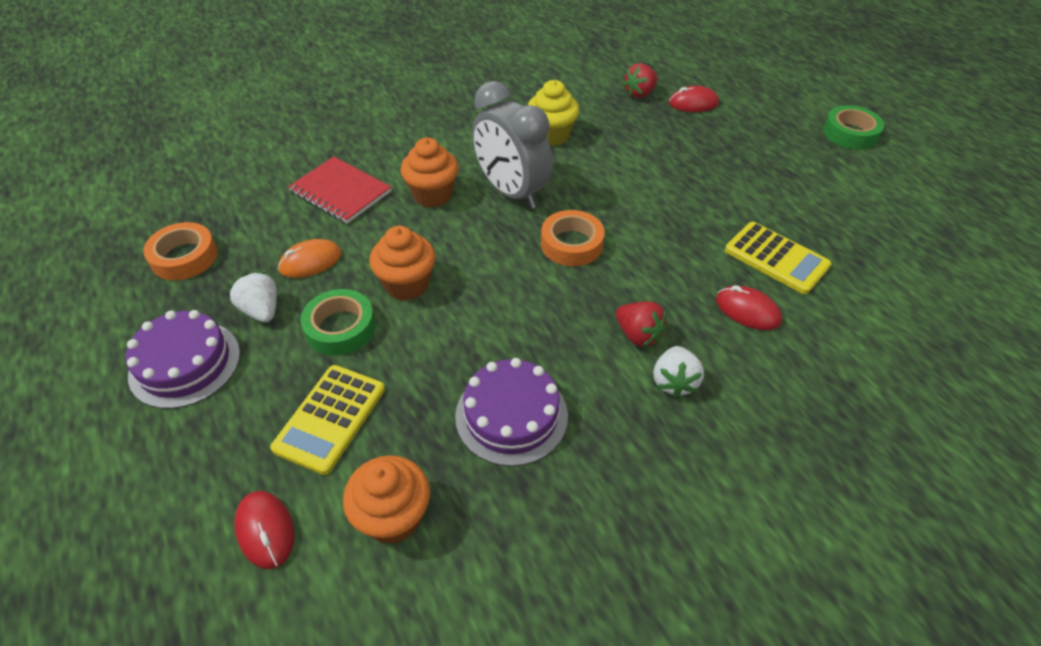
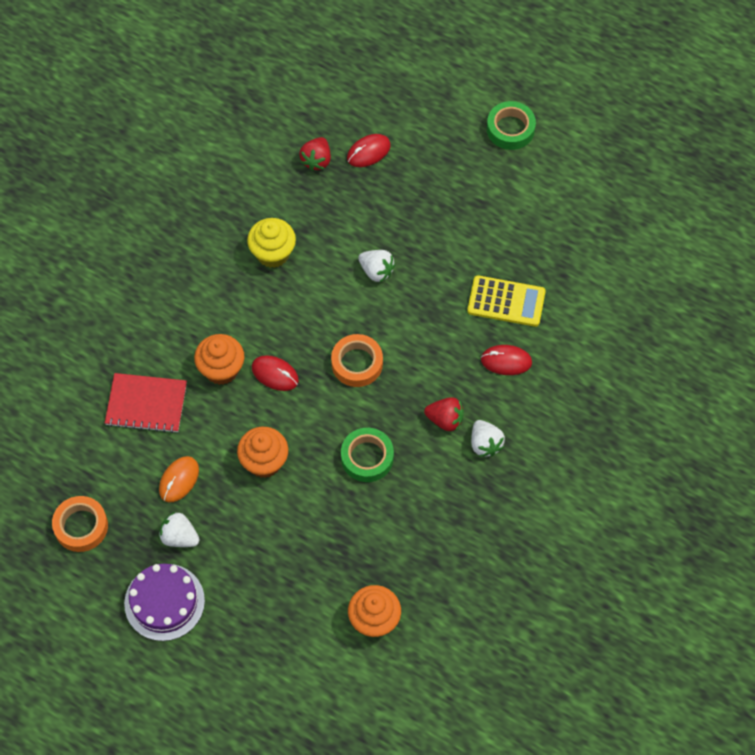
camera: 30 degrees left, 15 degrees up
(265, 530) = (309, 667): red mouse -> red mouse (275, 374)
(330, 418) = (291, 585): yellow calculator -> none
(340, 328) = (245, 520): green tape -> green tape (367, 457)
(511, 192) = (280, 334): grey clock -> none
(511, 415) = (400, 522): purple cake -> none
(644, 182) = (376, 271): none -> white strawberry

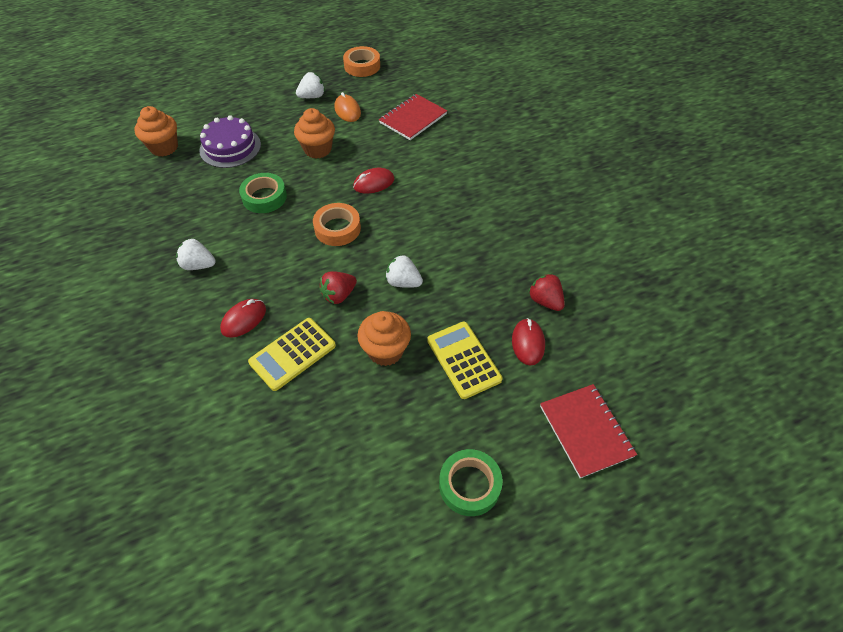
camera: 125 degrees right, 10 degrees down
(164, 602) = (282, 76): purple cake -> purple cake (230, 147)
(221, 369) = (404, 160): orange cupcake -> orange cupcake (385, 351)
(273, 253) = (474, 229): yellow cupcake -> none
(376, 271) = (403, 282): white strawberry -> white strawberry turned 45 degrees clockwise
(416, 83) = (586, 431): none -> red notebook
(417, 185) = (463, 360): none -> yellow calculator
(445, 420) = (242, 253): red strawberry -> red strawberry (339, 295)

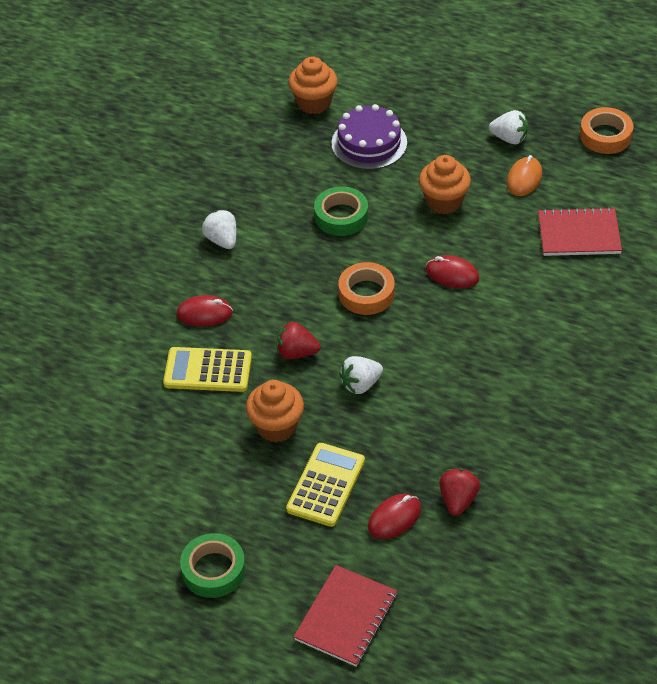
camera: 50 degrees right, 5 degrees down
(403, 282) = (360, 384): white strawberry -> white strawberry turned 105 degrees counterclockwise

